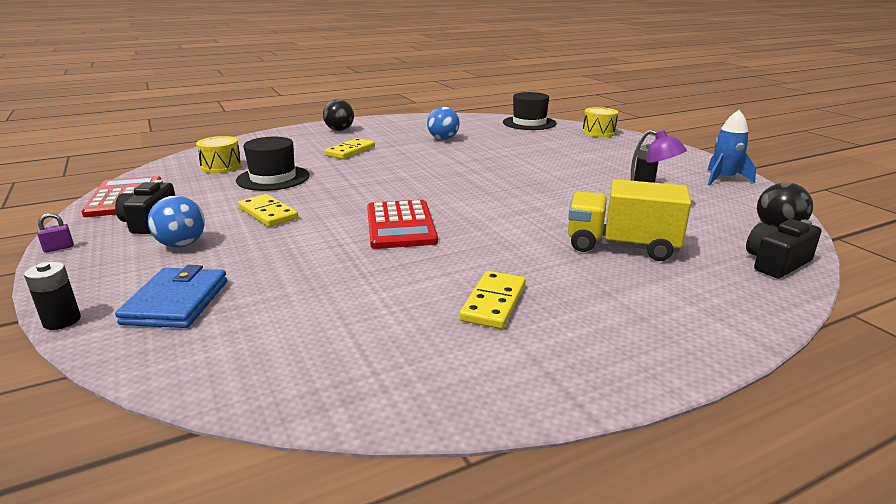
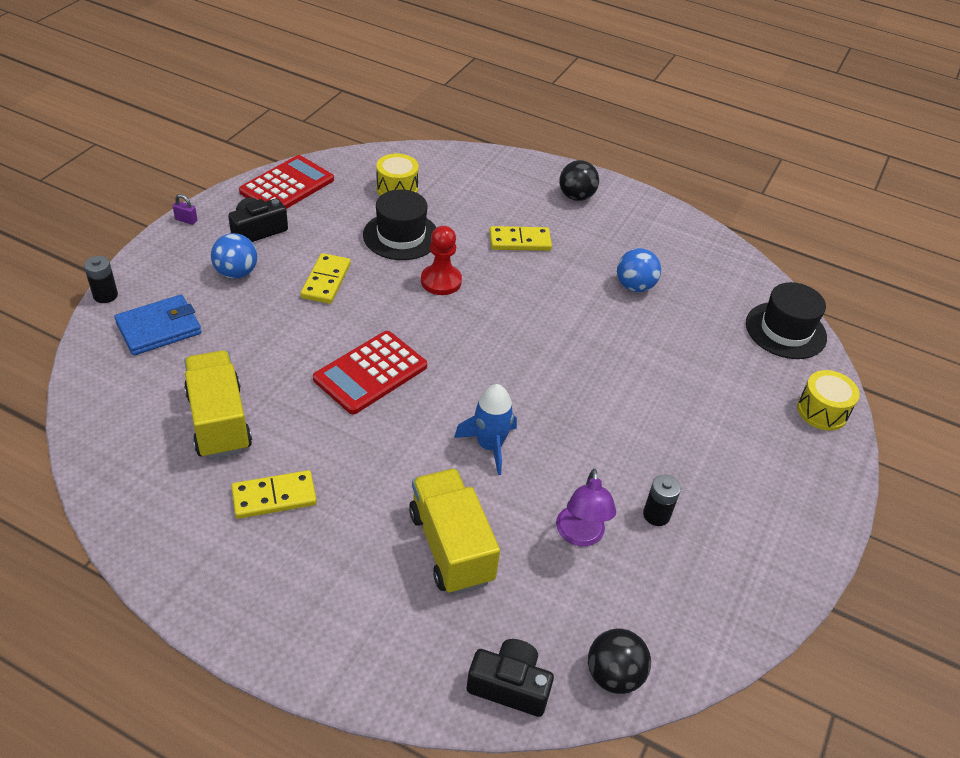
camera: 50 degrees right, 20 degrees up
(345, 179) = (441, 281): none -> red pawn
(359, 304) = (219, 421): none -> yellow truck
(723, 179) = (751, 591): blue rocket -> blue rocket (490, 446)

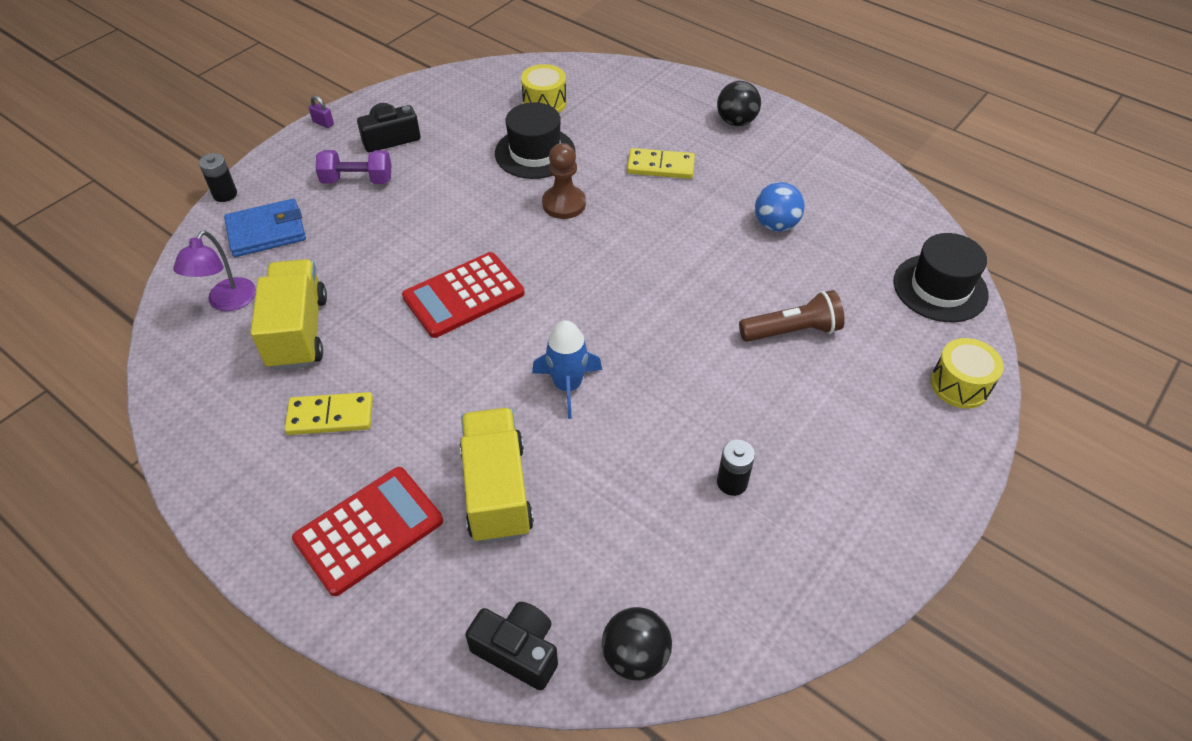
camera: 15 degrees right, 5 degrees up
(236, 273) = (357, 180): blue ball -> purple dumbbell
(287, 186) = (432, 93): red calculator -> red calculator (369, 530)
(326, 281) = (445, 195): yellow domino -> none
(441, 281) = (564, 204): red pawn -> brown pawn
(580, 535) = (640, 495): purple lamp -> purple lamp (227, 302)
(673, 378) = (792, 331): none -> brown flashlight

